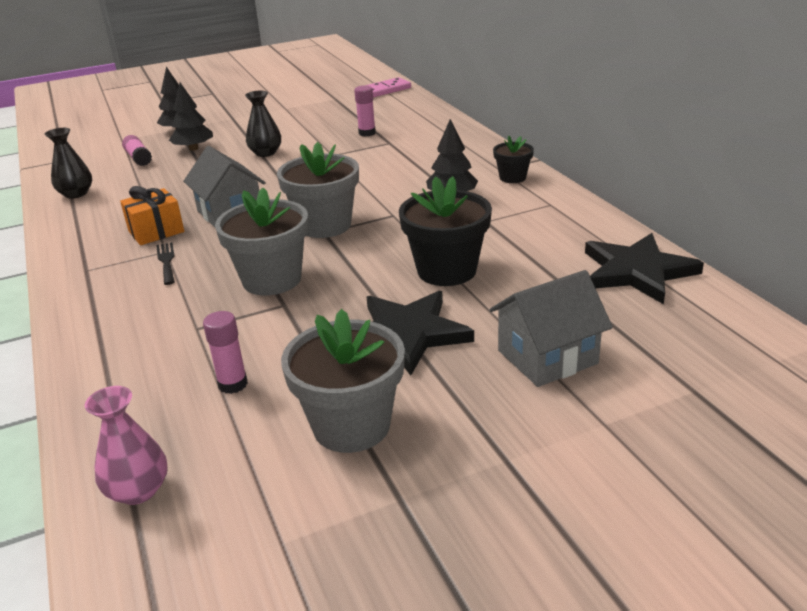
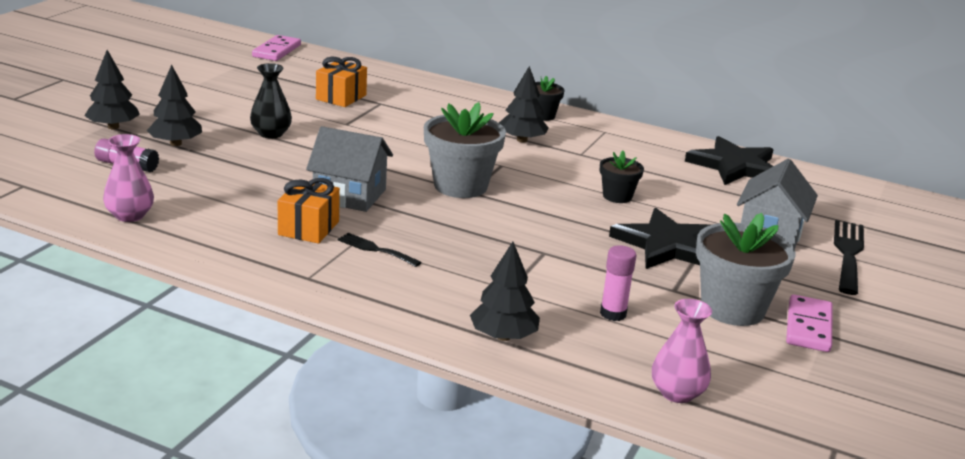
camera: 45 degrees left, 5 degrees down
(76, 194) = (130, 215): black vase -> pink vase
(113, 369) = (503, 336): none -> black tree
(272, 280) = (499, 238): grey flower pot -> none
(367, 133) = (341, 97): pink glue stick -> orange gift
(395, 482) = (808, 327): none -> pink domino
(446, 270) = (617, 196): black flower pot -> black flower pot, size x0.55
(605, 414) = (848, 253): none -> black fork

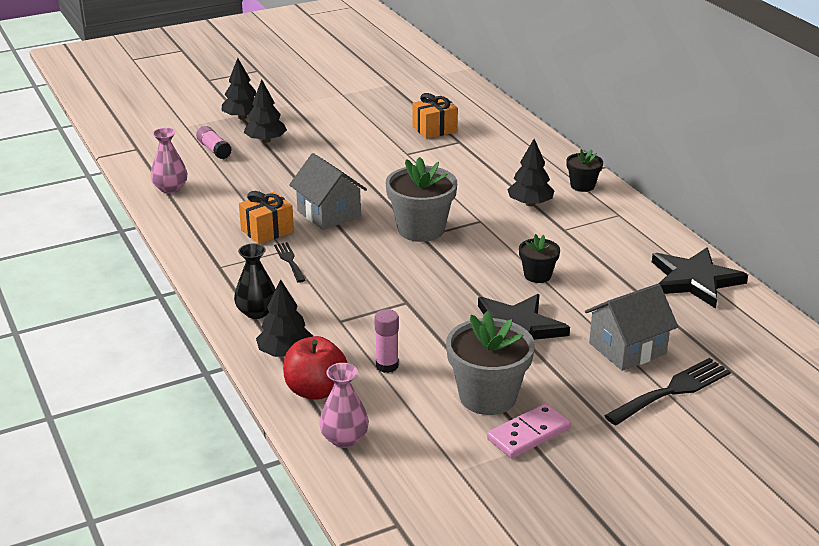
camera: 40 degrees right, 5 degrees up
(271, 133) = (340, 148): black vase -> black vase (257, 312)
(277, 51) = (440, 76): pink domino -> none
(585, 360) = (315, 390): none -> red apple

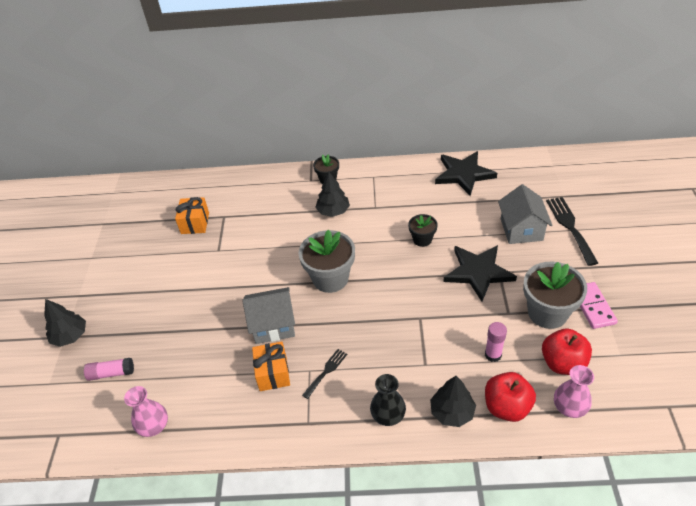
camera: 60 degrees left, 15 degrees up
(266, 140) = (126, 331): black tree -> none
(289, 260) = (326, 371): black fork -> black fork turned 120 degrees clockwise
(410, 422) = (563, 363): none -> red apple

